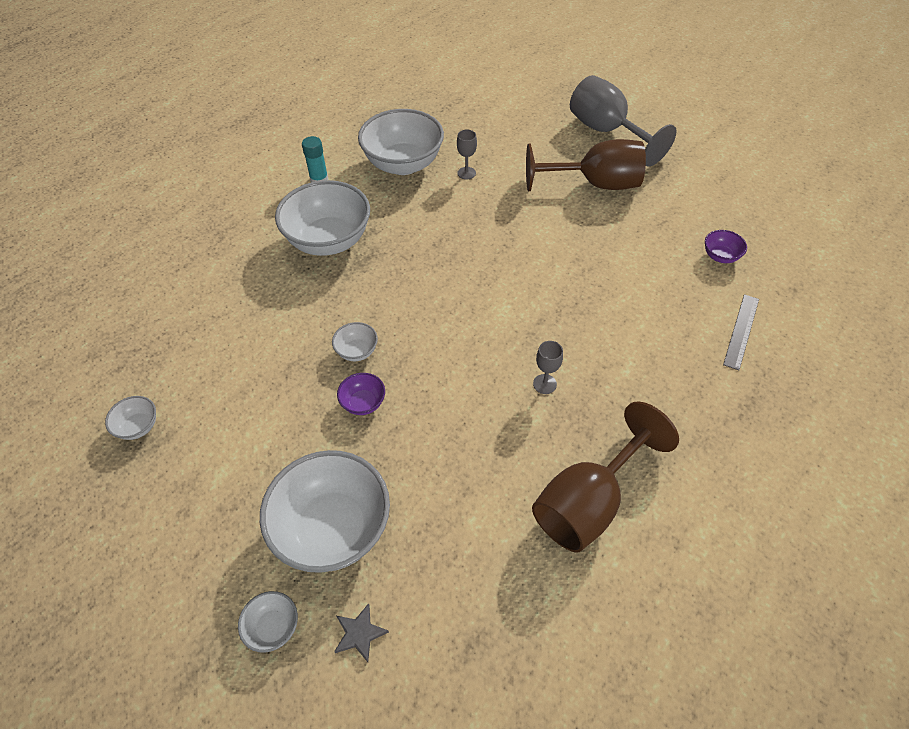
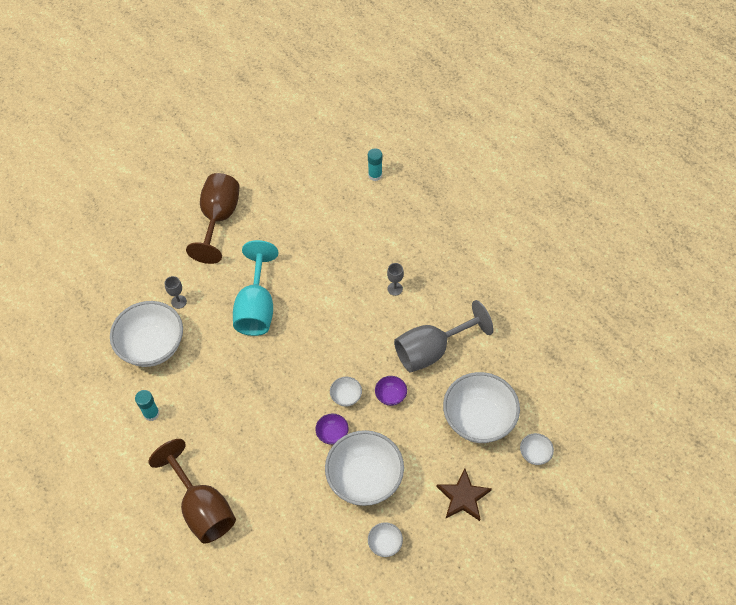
camera: 80 degrees left, 5 degrees up
(200, 520) = (463, 497): none -> brown star
(329, 241) = (229, 409): white bowl -> white bowl (365, 478)
(359, 634) = (542, 409): grey star -> none
(474, 240) = (256, 308): none -> turquoise goblet
(588, 502) = (479, 284): brown goblet -> brown goblet (202, 508)
(606, 131) = (160, 196): grey goblet -> grey goblet (431, 350)
(720, 256) = (311, 166): purple bowl -> purple bowl (332, 434)
(741, 331) = (375, 175): grey ruler -> turquoise glue stick

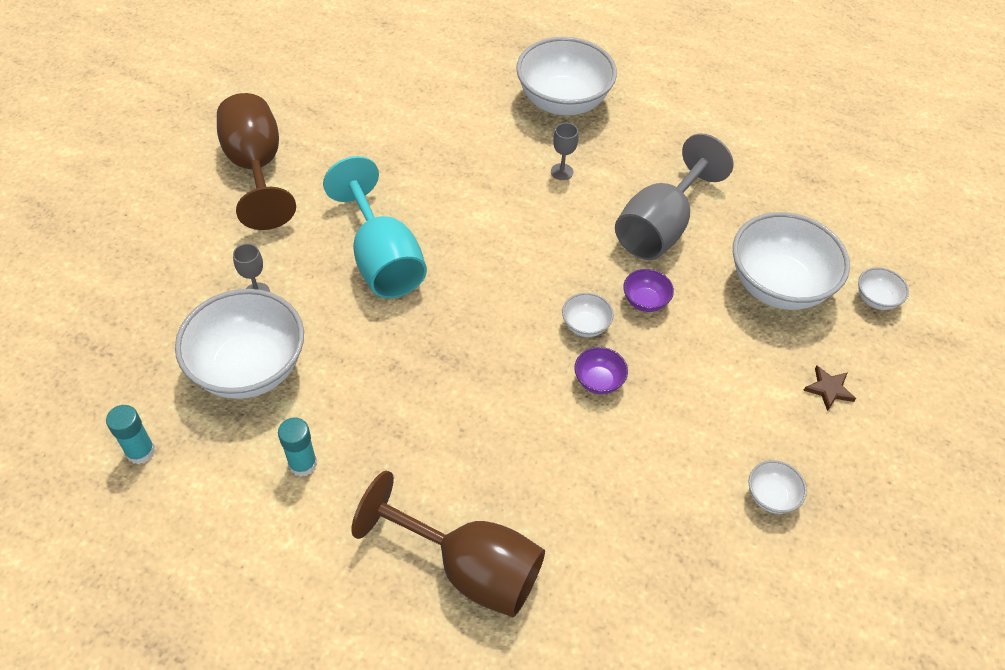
camera: 30 degrees left, 5 degrees down
(365, 478) = (683, 421): white bowl -> white bowl (563, 102)
(375, 175) = (447, 53): turquoise glue stick -> turquoise glue stick (141, 451)
(463, 497) = (829, 389): brown star -> brown star, size x0.59

